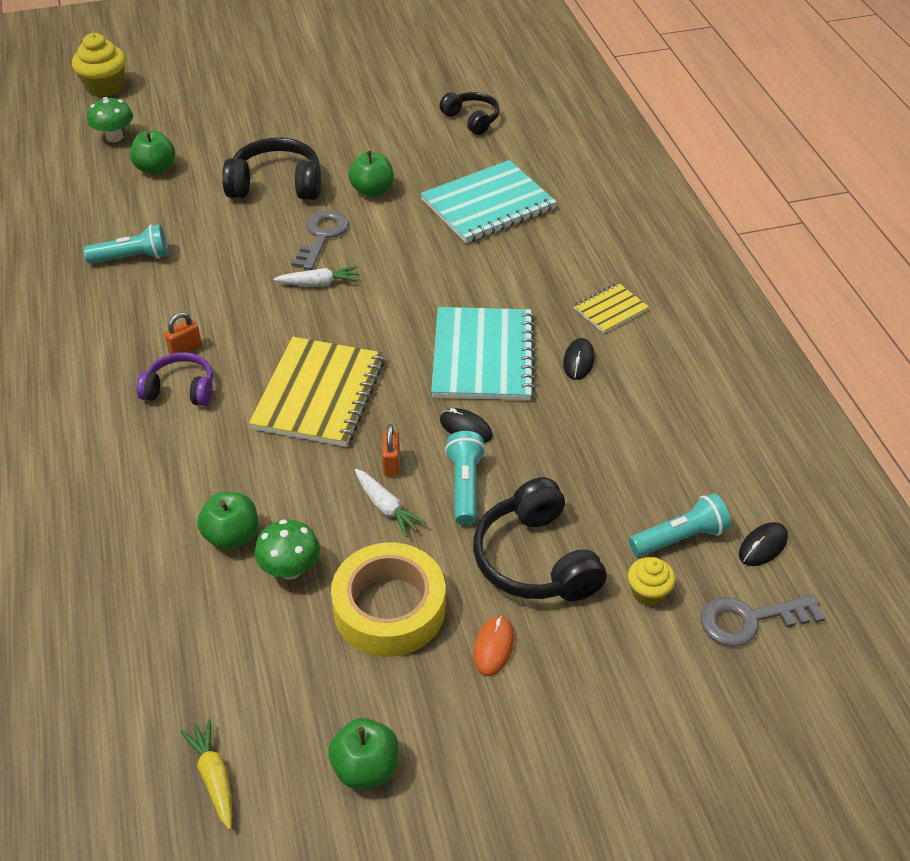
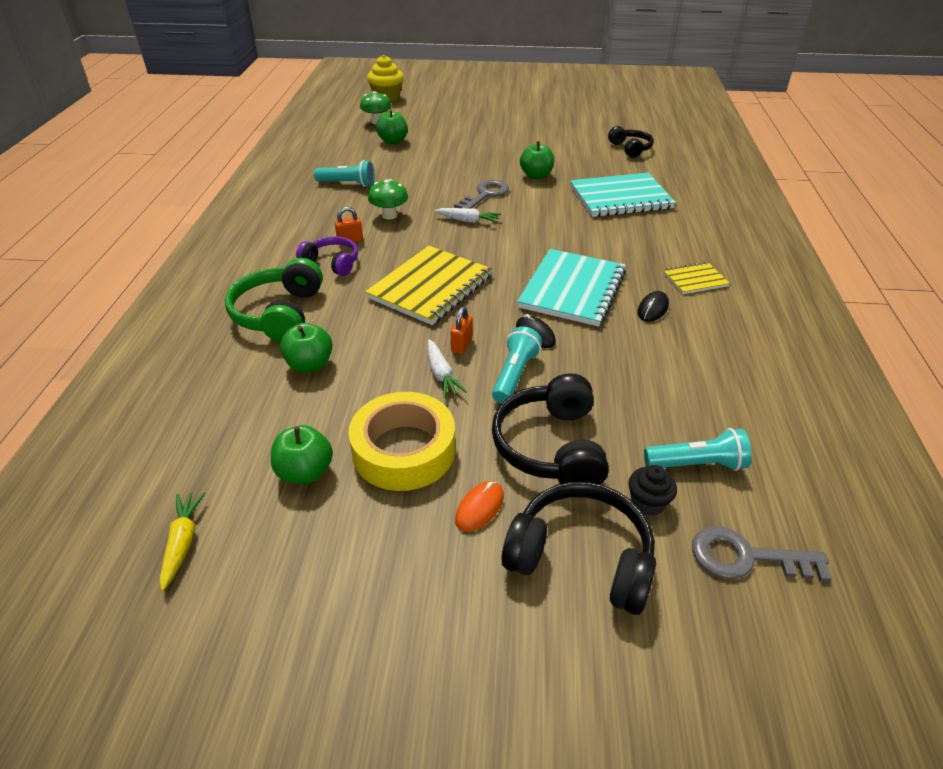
camera: 20 degrees right, 5 degrees down
(156, 479) = (279, 314): none -> green headphones
(276, 185) = (469, 162): black headphones -> black headphones (581, 558)
(290, 569) = (340, 399): green mushroom -> green mushroom (389, 215)
(366, 768) = (312, 577): green apple -> green apple (305, 472)
(648, 592) = (647, 502): yellow cupcake -> black cupcake
(763, 546) = (781, 493): black mouse -> none

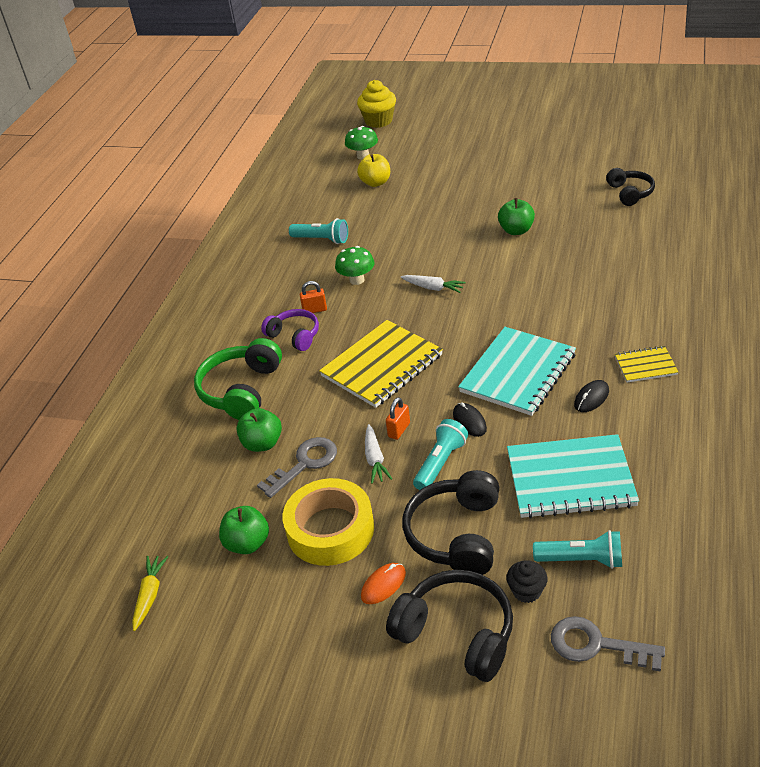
camera: 15 degrees right, 0 degrees up
(393, 141) = (375, 183): green apple -> yellow apple
(485, 195) = (457, 255): grey key -> grey key (304, 464)
(620, 198) = (599, 261): turquoise notebook -> turquoise notebook (570, 479)

